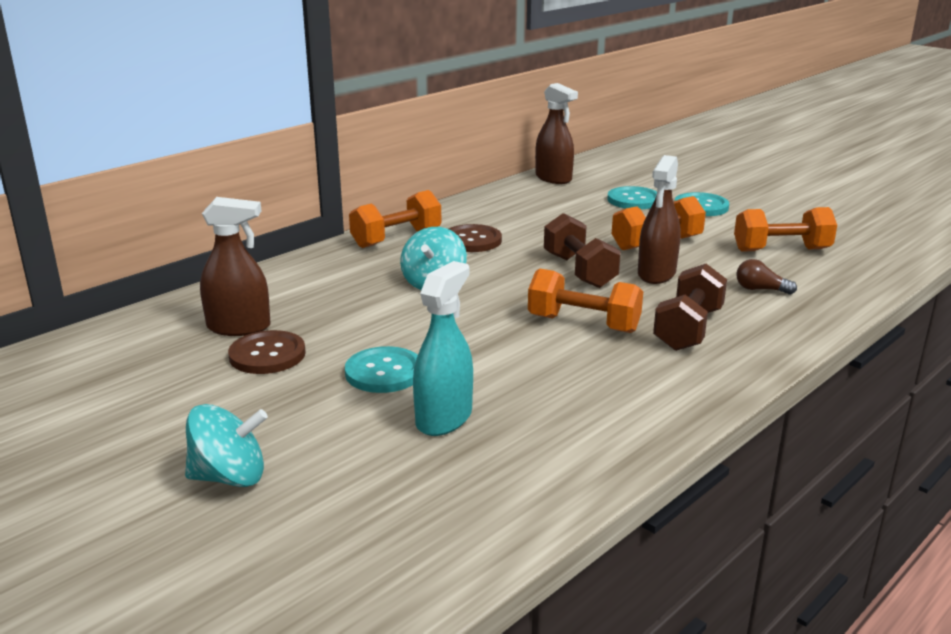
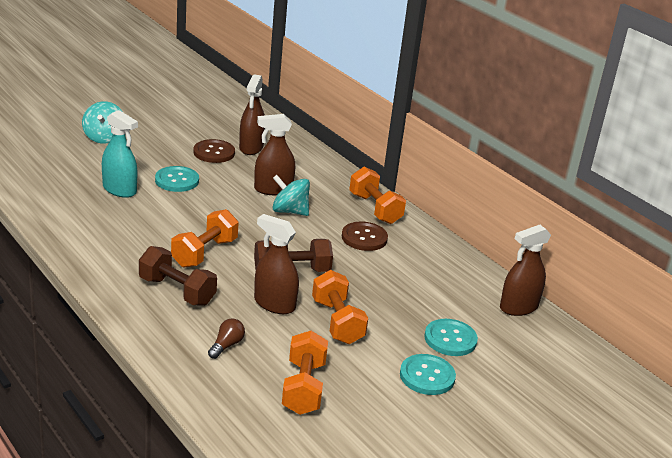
camera: 95 degrees right, 5 degrees up
(376, 299) = (273, 189): none -> brown spray bottle

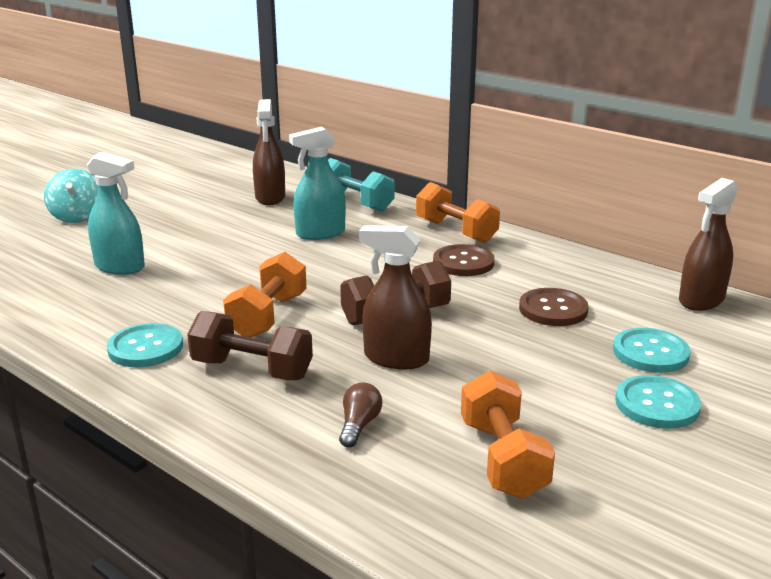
camera: 10 degrees left, 5 degrees down
(177, 180) = (192, 244): turquoise button -> turquoise button (145, 348)
(214, 152) = (226, 209): brown button -> brown button (553, 309)
(273, 189) = (320, 233): brown spray bottle -> turquoise spray bottle
(289, 211) = (354, 251): turquoise spinning top -> none
(313, 166) = (355, 202): none -> turquoise dumbbell
(337, 322) = (493, 362): orange dumbbell -> none

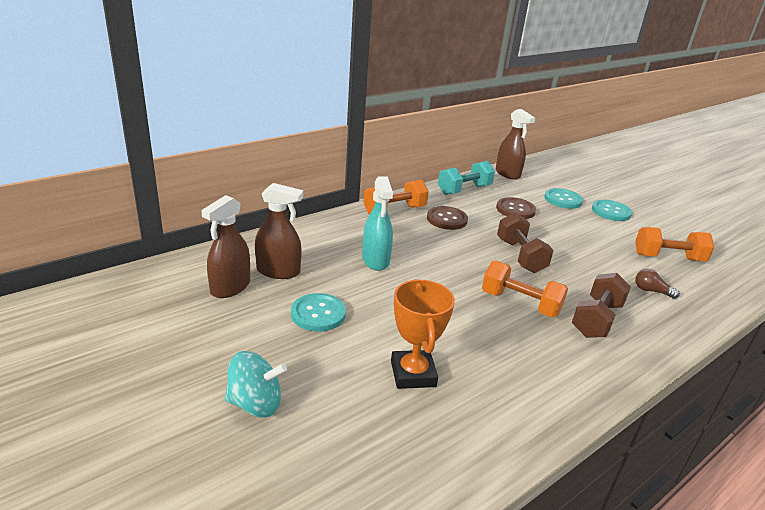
camera: 80 degrees left, 5 degrees up
(120, 267) = (413, 374): turquoise spray bottle -> orange trophy
(145, 348) = (570, 365): turquoise button -> turquoise button (318, 314)
(355, 202) = (317, 235): turquoise dumbbell -> turquoise dumbbell (464, 190)
(396, 358) = (576, 266): brown spray bottle -> brown spray bottle (230, 287)

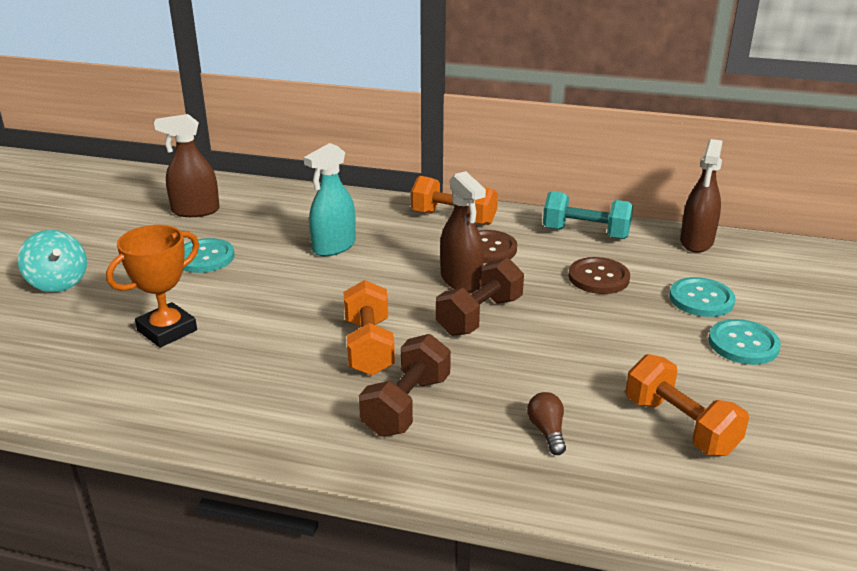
camera: 55 degrees right, 0 degrees up
(278, 271) = (247, 217): brown spray bottle -> brown spray bottle (461, 280)
(596, 319) = (406, 405): brown dumbbell -> brown dumbbell turned 60 degrees counterclockwise

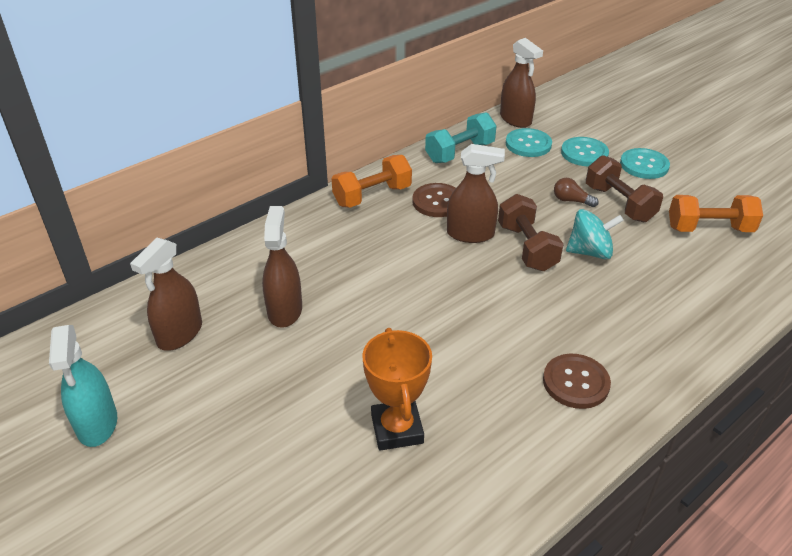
camera: 55 degrees left, 10 degrees up
(58, 282) = (221, 487): turquoise spinning top -> turquoise spinning top (590, 252)
(205, 257) = (285, 359): turquoise button -> turquoise button (528, 144)
(260, 237) = (285, 310): none -> brown spray bottle
(334, 246) = (351, 274): turquoise spray bottle -> turquoise spray bottle (97, 424)
(369, 347) = (524, 318): orange dumbbell -> none
(406, 405) = (614, 330): brown dumbbell -> brown dumbbell (619, 204)
(547, 431) = (683, 281): brown light bulb -> brown light bulb (571, 201)
(598, 278) = (523, 176): brown button -> brown button (576, 382)

